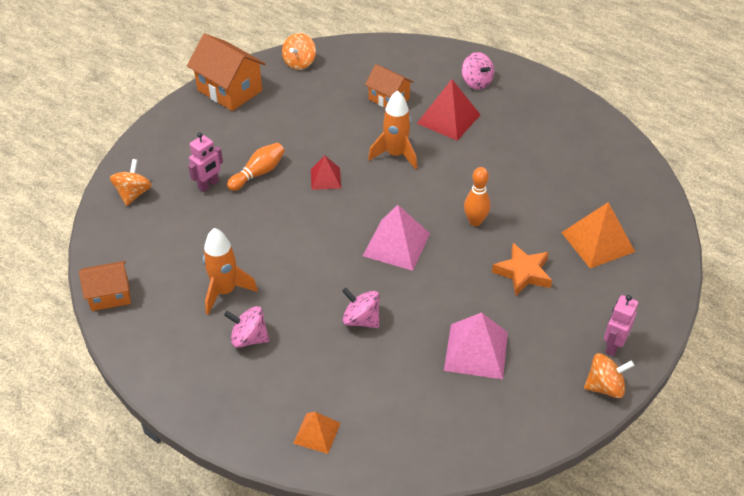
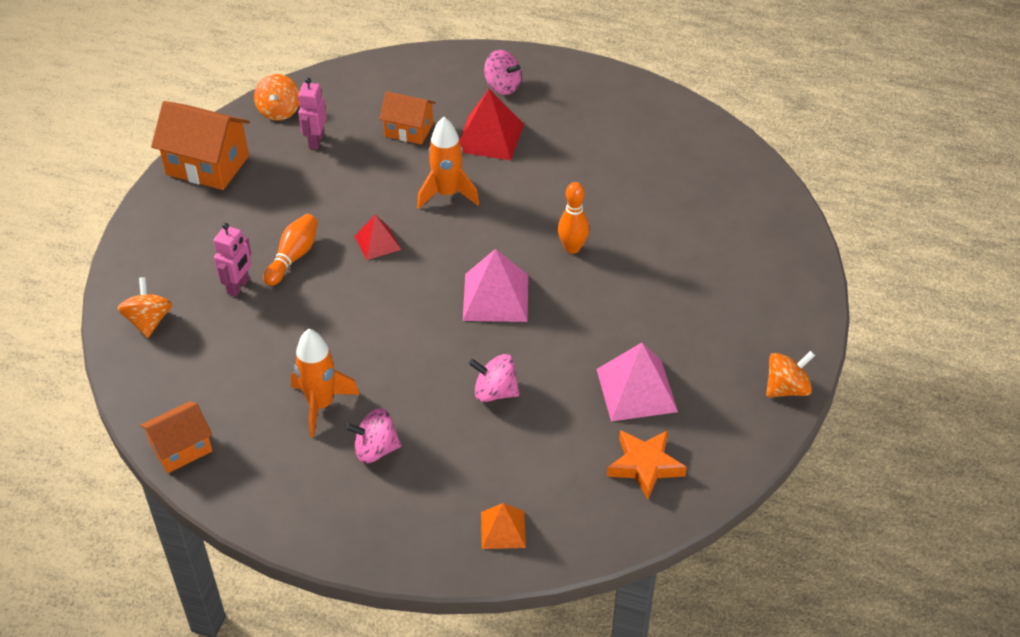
camera: 20 degrees left, 0 degrees up
(523, 273) = (649, 291): orange star -> orange star (645, 466)
(598, 242) = (715, 235): orange pyramid -> none
(613, 346) = (777, 343): pink robot -> pink robot (315, 141)

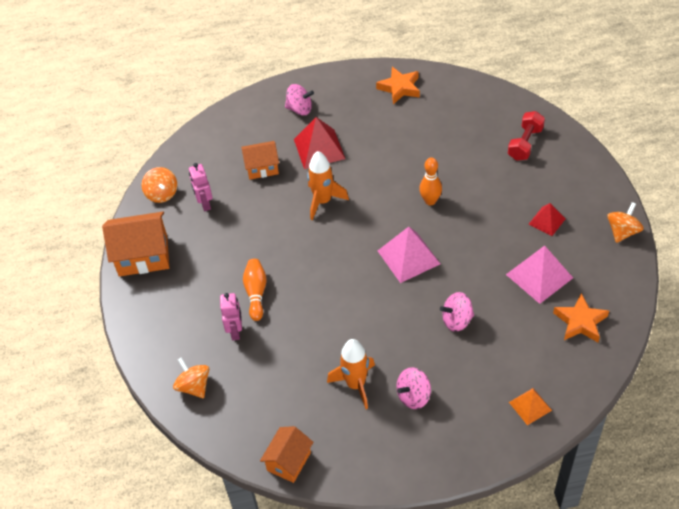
camera: 25 degrees left, 5 degrees up
(377, 242) = (304, 256): red pyramid -> red pyramid (547, 221)
(638, 110) = (399, 88): none -> orange star
(743, 234) = (525, 143): none -> red dumbbell

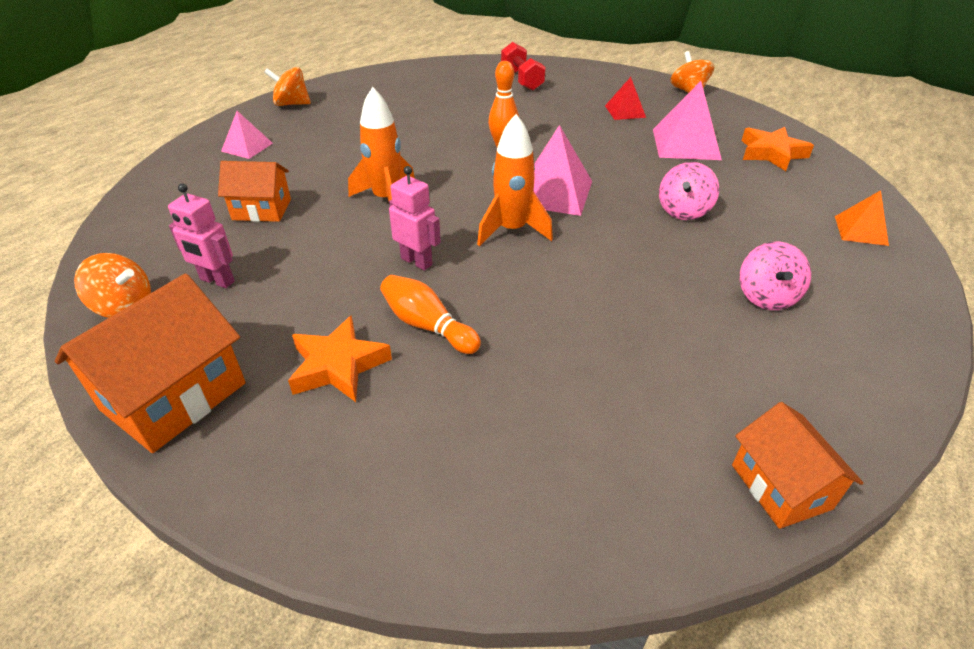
camera: 50 degrees left, 10 degrees down
(194, 386) = (499, 508): orange spinning top -> orange spinning top (291, 104)
(235, 331) = (461, 386): pink robot -> pink robot (417, 261)
(262, 168) = (262, 209): orange house -> orange house turned 60 degrees clockwise
(300, 109) = (247, 147): pink spinning top -> pink pyramid
(319, 149) = (317, 164): red pyramid -> none
(356, 385) = (696, 331): orange rocket -> orange rocket (512, 230)
(399, 88) = (345, 93): orange star -> orange star (338, 366)

